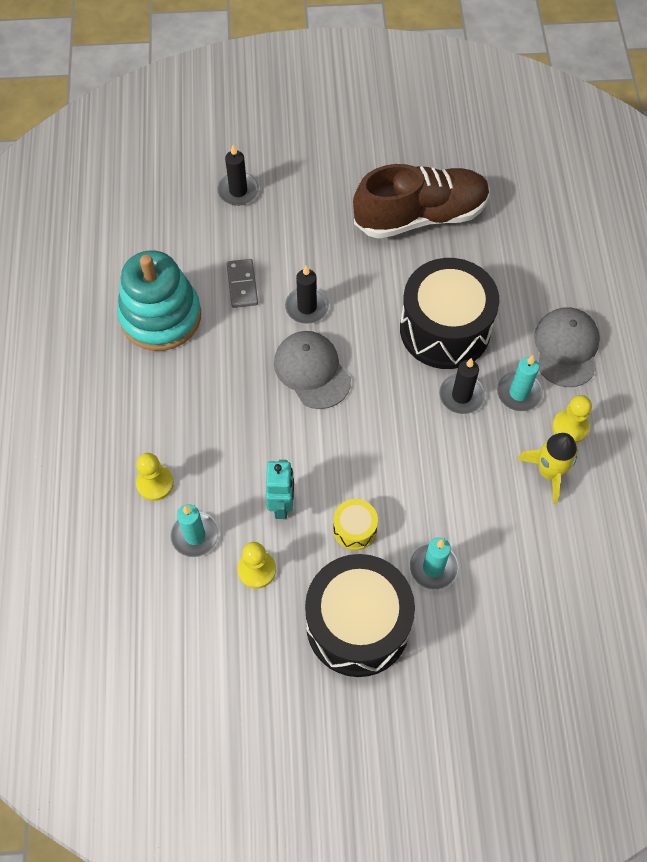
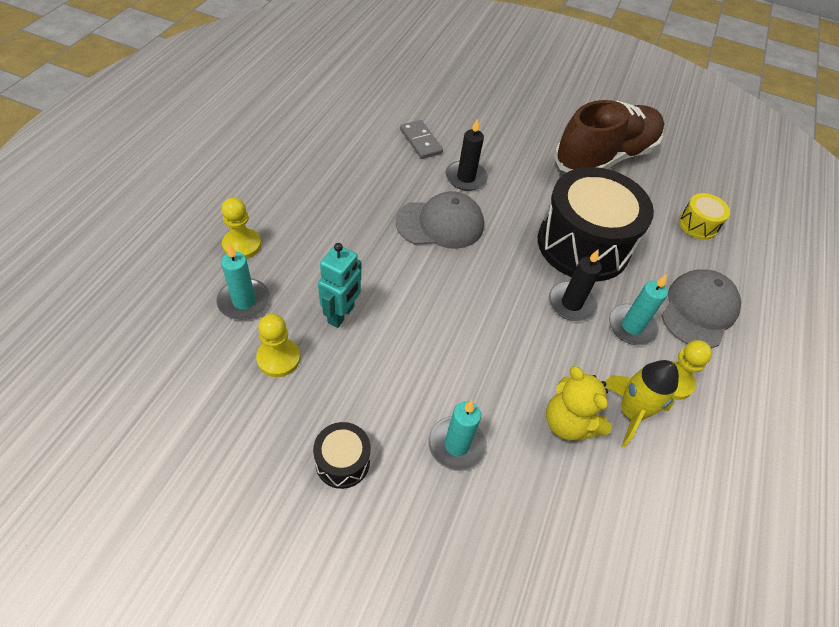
camera: 20 degrees right, 10 degrees down
(160, 316) = (339, 134): turquoise stacking toy -> none
(238, 191) = (459, 84): black candle -> none
(242, 285) = (421, 141): grey domino -> grey domino turned 45 degrees counterclockwise
(312, 371) = (440, 224): grey cap -> grey cap turned 90 degrees clockwise
(354, 529) = (397, 369): yellow drum -> yellow drum (698, 225)
(357, 625) = (342, 462): black drum -> black drum, size x0.44
(420, 216) = (604, 157): brown shoe -> brown shoe turned 45 degrees counterclockwise
(506, 506) = (568, 423): none -> yellow teddy bear

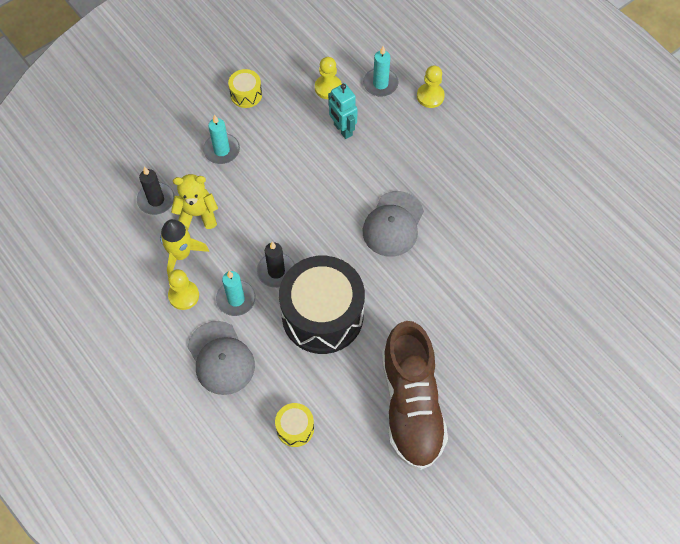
camera: 125 degrees right, 10 degrees up
(342, 462) = (246, 94): black drum -> yellow drum
(421, 141) = (495, 256): grey domino -> none
(466, 178) = (435, 268): black candle -> black candle (156, 200)

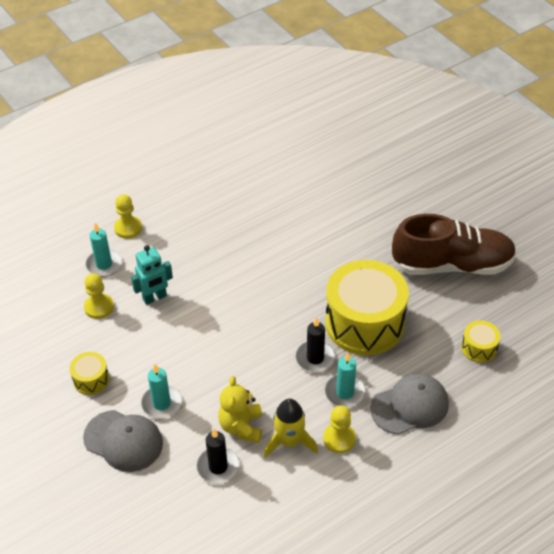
camera: 85 degrees left, 15 degrees down
(322, 315) = (364, 323): black drum -> yellow drum
(393, 224) = (270, 265): grey cap -> grey cap (123, 441)

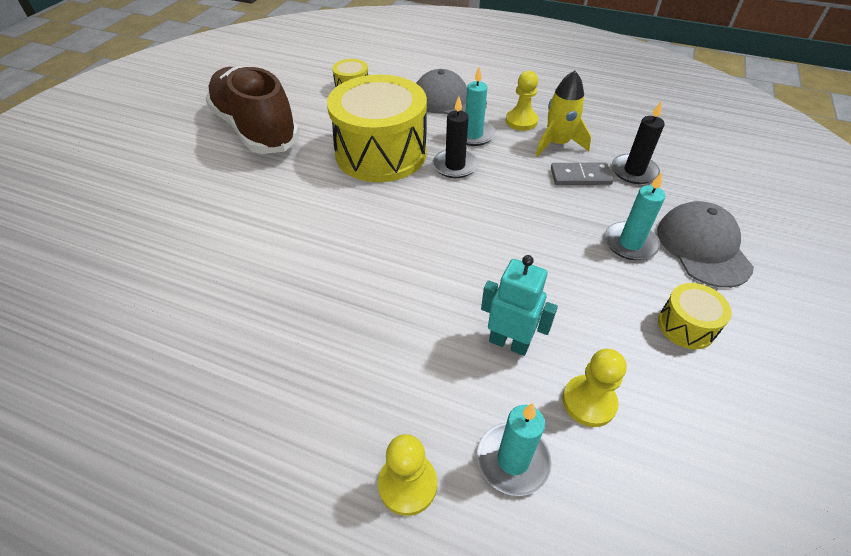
camera: 125 degrees left, 0 degrees up
(241, 426) = (580, 176): yellow teddy bear -> grey domino

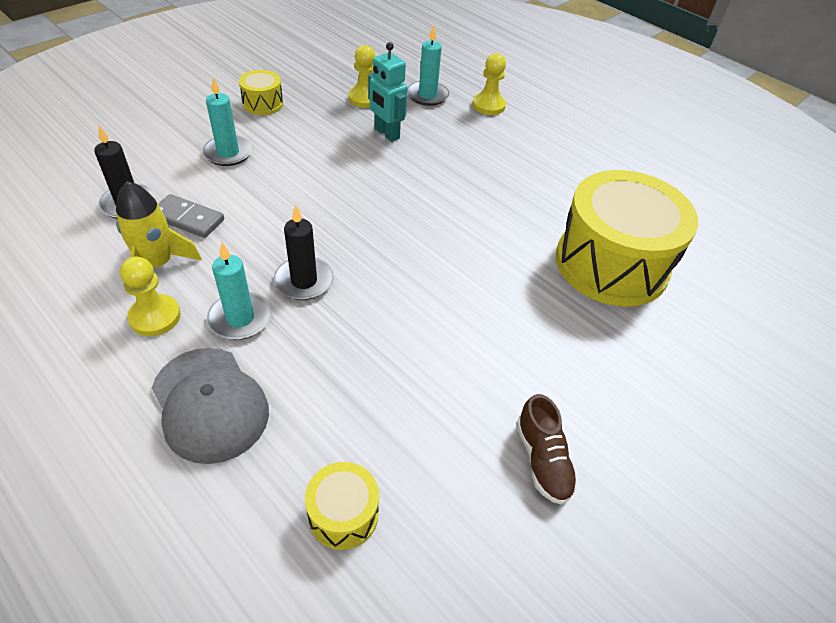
camera: 160 degrees left, 0 degrees up
(256, 129) = (542, 460): brown shoe -> brown shoe, size x0.43
(381, 153) = (378, 335): yellow drum -> yellow drum (611, 264)
(702, 247) = (178, 132): grey cap -> none

